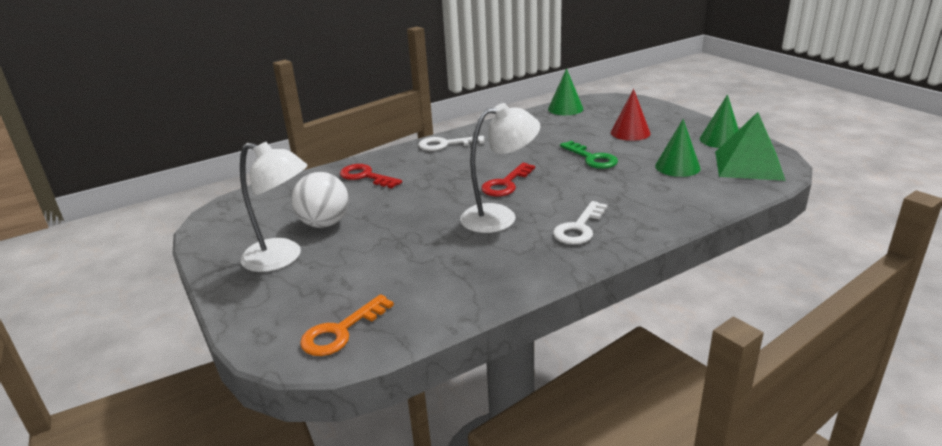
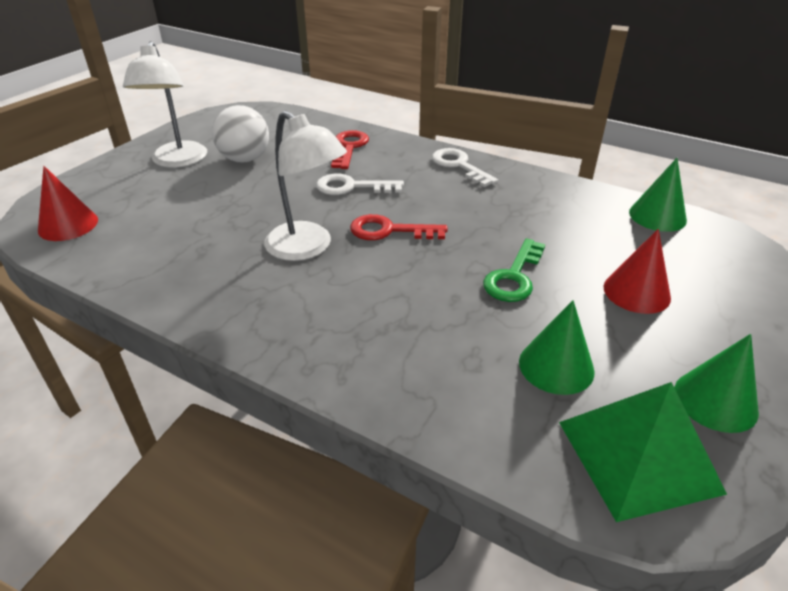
camera: 60 degrees right, 10 degrees up
(341, 331) = (68, 225): orange key -> red cone
(579, 228) = (308, 312): white key -> white key (351, 187)

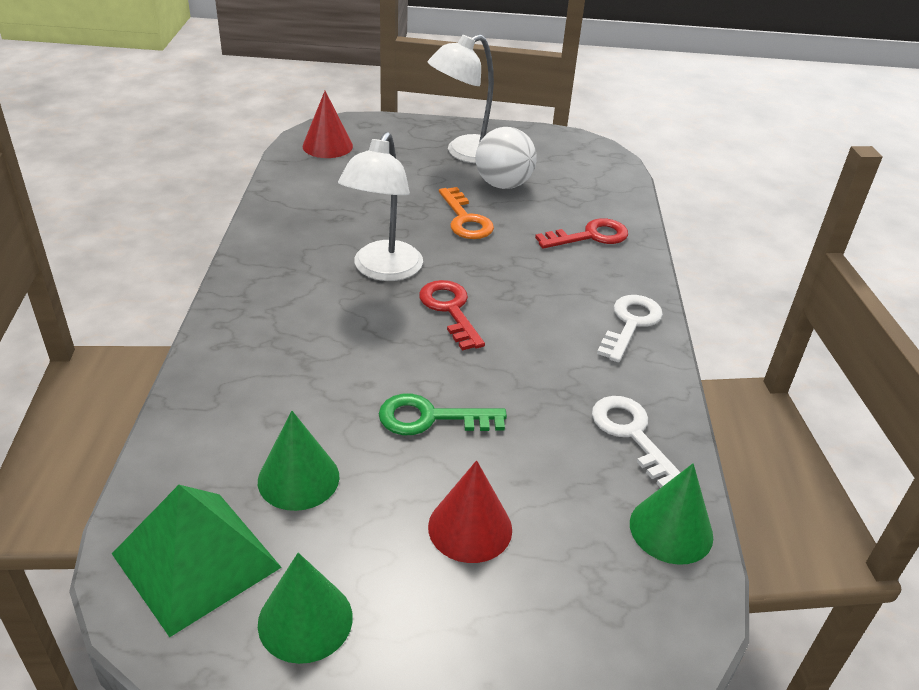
camera: 60 degrees right, 0 degrees up
(275, 189) = (465, 219): none -> orange key
(351, 187) = (511, 262): white key -> white key (631, 434)

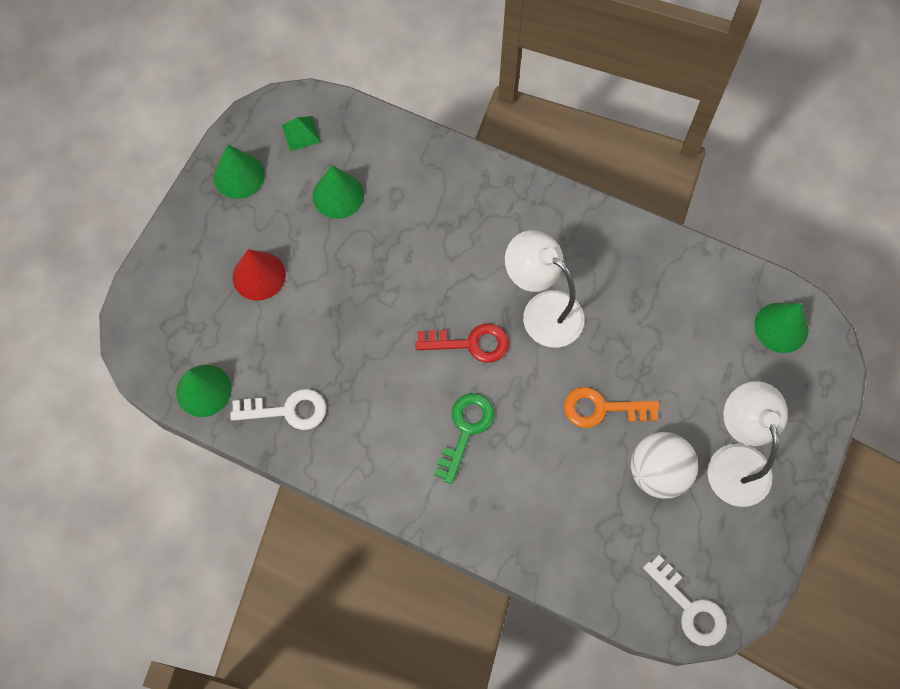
camera: 115 degrees right, 30 degrees up
(196, 560) = (301, 133): green pyramid -> green pyramid, size x0.46
(327, 146) = (781, 327): red cone -> green cone
(430, 418) = (358, 286): green key -> green key (466, 429)
(590, 236) = (539, 513): red key -> none
(630, 323) = (402, 478): white key -> white key (690, 608)

